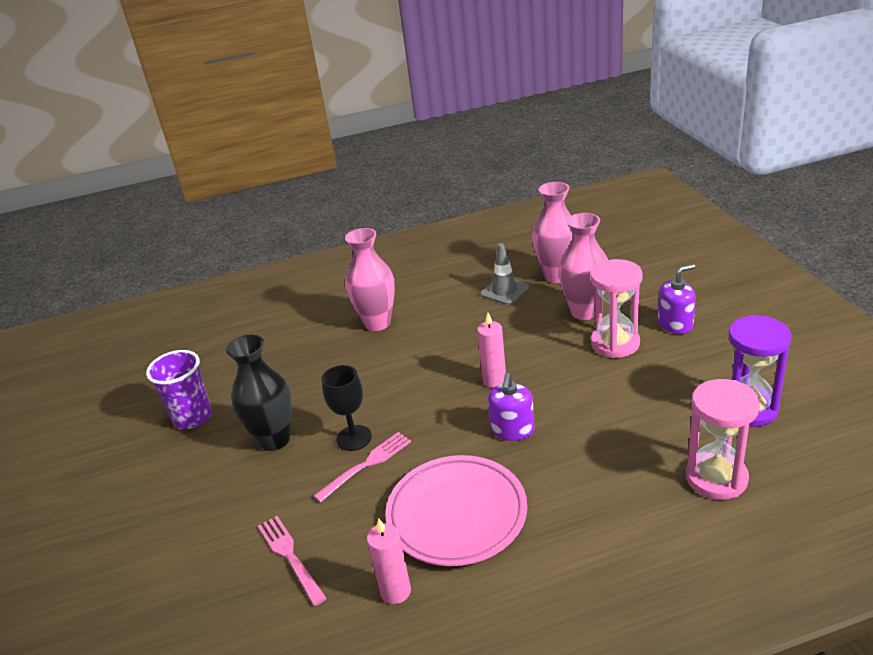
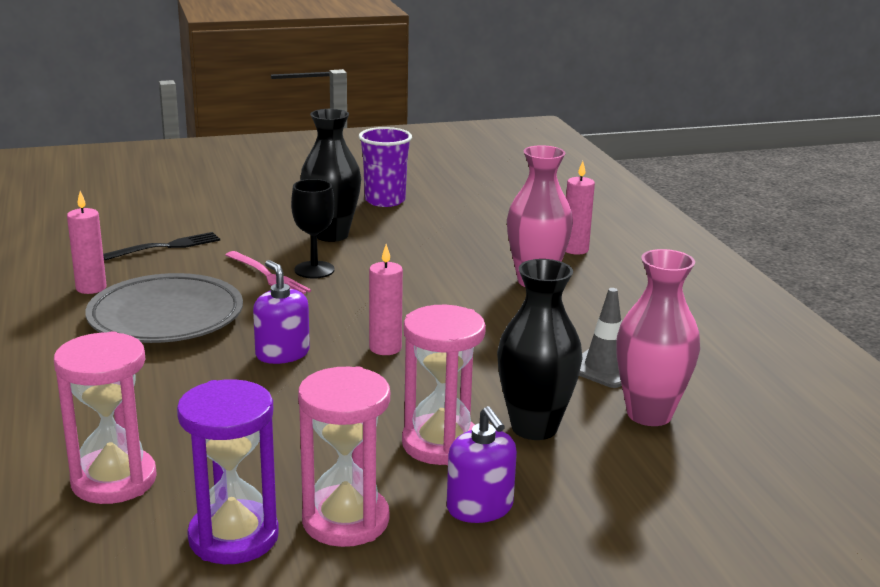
camera: 85 degrees right, 10 degrees down
(290, 556) = (166, 247): pink fork -> black fork
(320, 309) = (575, 249): none -> pink candle
(457, 514) = (166, 317): pink plate -> grey plate
(512, 430) = (282, 353): purple soap dispenser -> purple soap dispenser turned 45 degrees clockwise
(584, 312) = (534, 427): pink vase -> black vase
(710, 368) = (345, 520): none -> pink hourglass

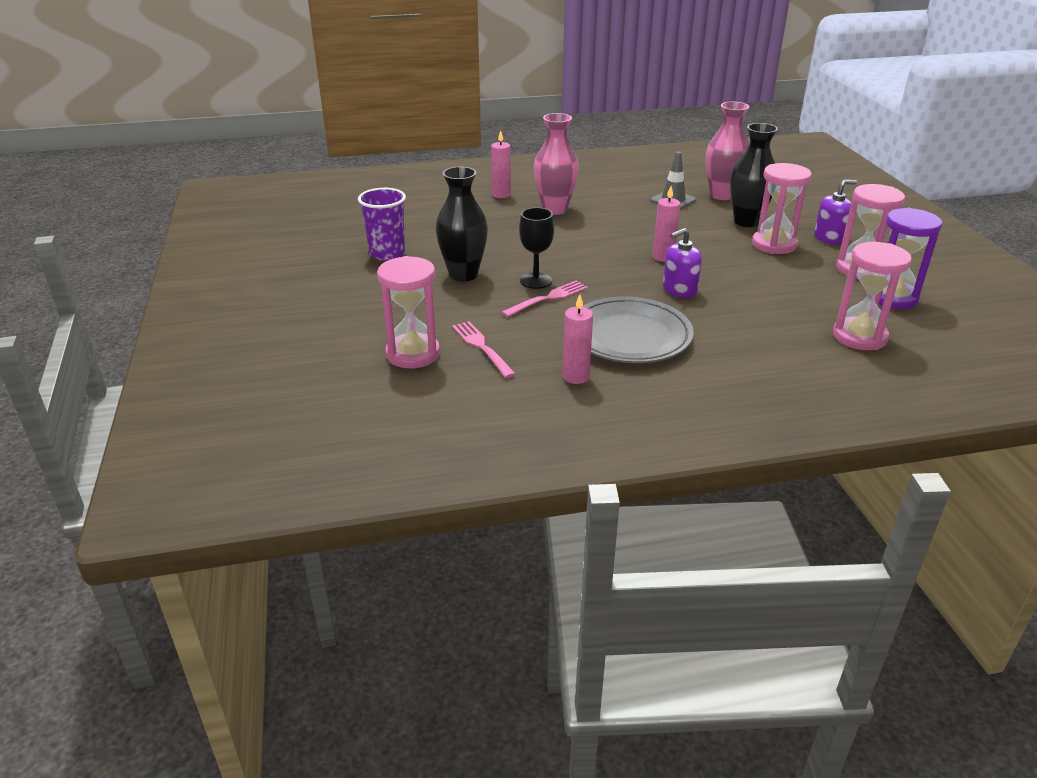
camera: 85 degrees left, 10 degrees up
(163, 220) = (413, 354): none -> pink hourglass
(166, 247) = (482, 347): black fork -> pink fork

